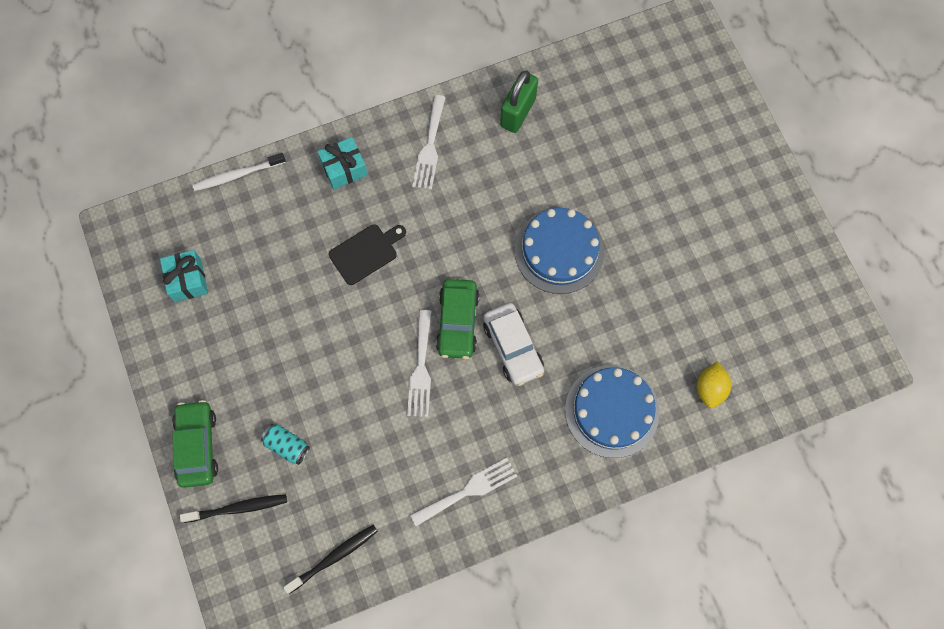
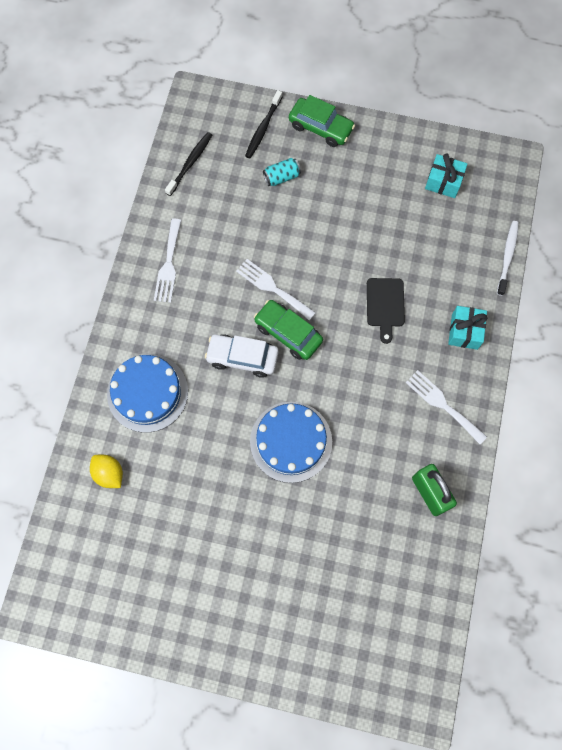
camera: 125 degrees right, 0 degrees up
(334, 557) = (190, 163): black toothbrush -> black toothbrush turned 150 degrees counterclockwise

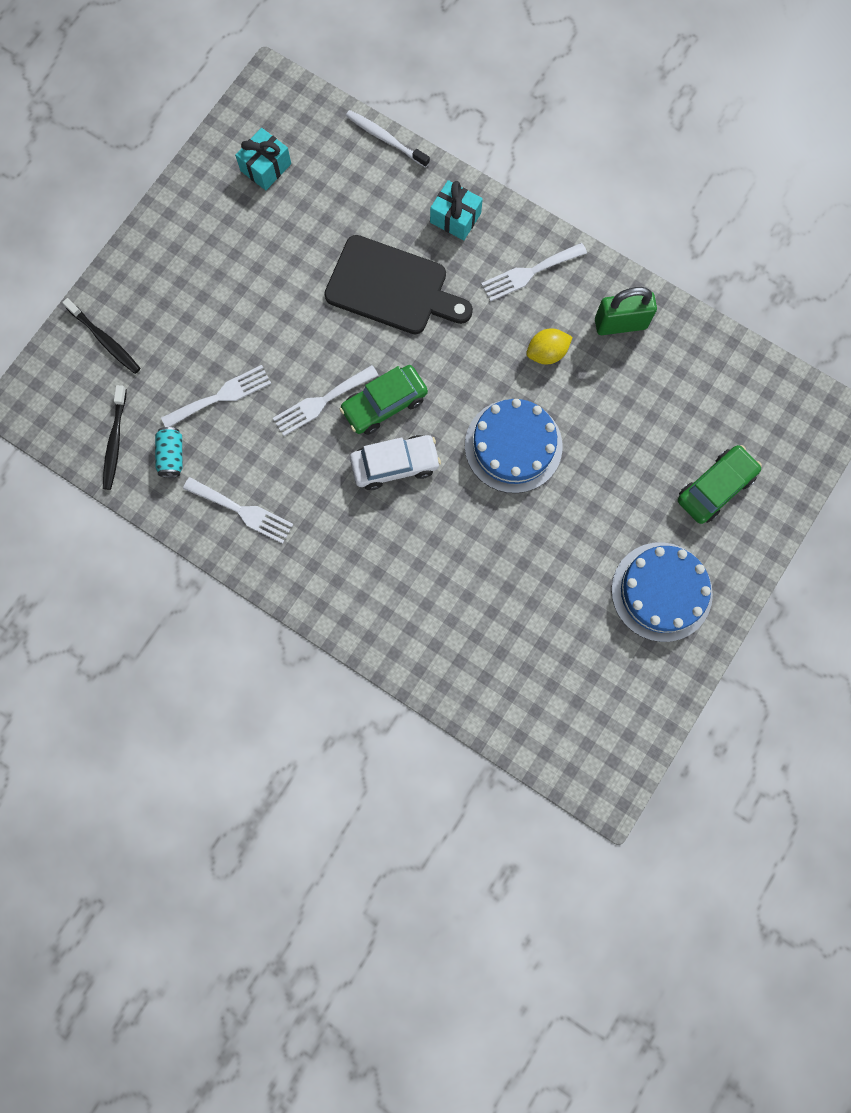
camera: 70 degrees left, 5 degrees up
(109, 473) = (478, 659): yellow lemon -> yellow lemon (546, 353)
(147, 393) = (397, 586): blue cake -> blue cake (661, 591)
(190, 163) = (115, 442): black toothbrush -> black toothbrush turned 135 degrees counterclockwise
(242, 358) = (395, 465): white car -> white car turned 135 degrees counterclockwise
(250, 218) = (221, 396): none -> white fork
(282, 177) = (181, 341): turquoise can -> turquoise can (172, 456)
(320, 127) = (134, 273): green car -> green car (715, 487)
(385, 305) = (392, 288): black cutting board -> black cutting board, size x1.74

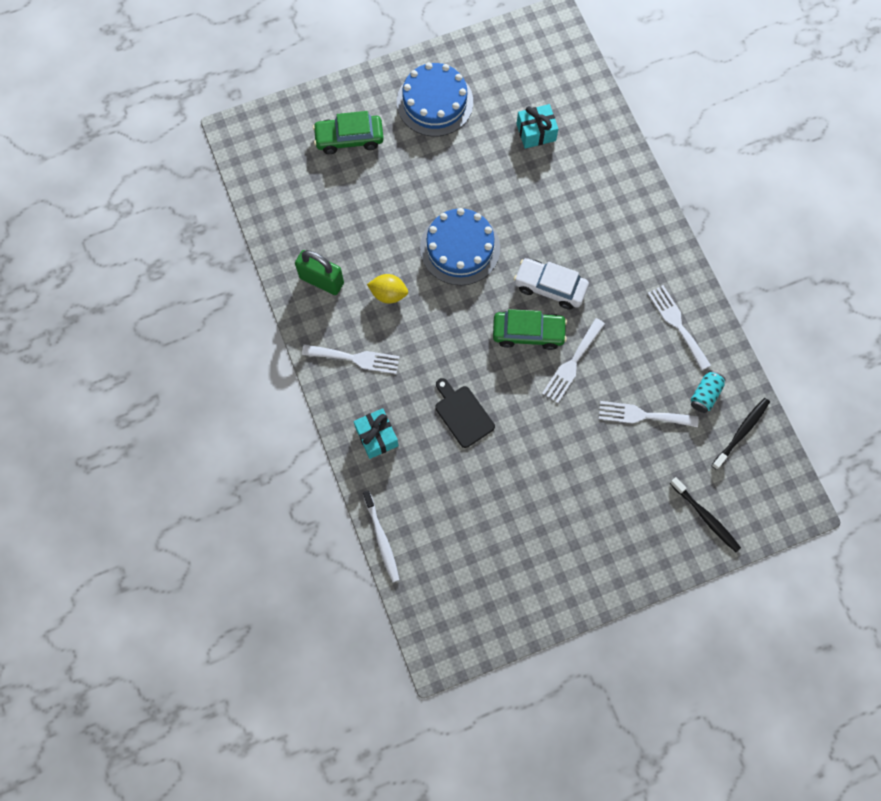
camera: 145 degrees left, 5 degrees down
(105, 340) = (705, 517): black toothbrush -> black toothbrush turned 150 degrees clockwise
(265, 167) = (492, 580): turquoise gift -> turquoise gift (536, 132)
(321, 402) = (572, 363): white fork -> white fork turned 120 degrees clockwise
(392, 288) = (462, 414): black cutting board -> black cutting board, size x0.58

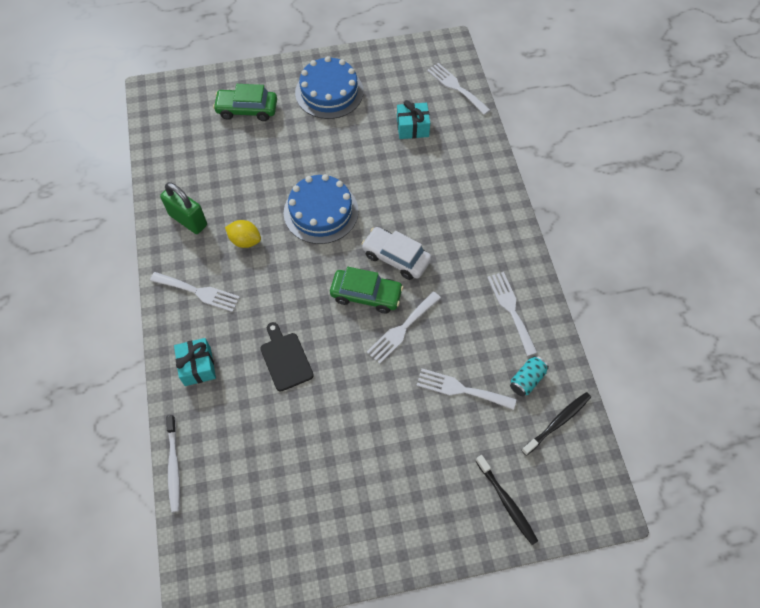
camera: 10 degrees right, 10 degrees down
(573, 74) = (456, 87): none -> white fork

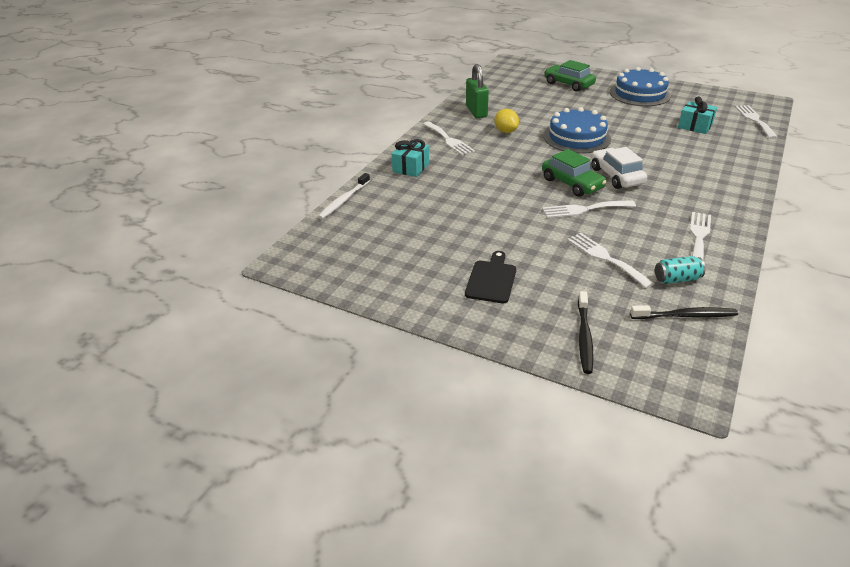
camera: 40 degrees right, 25 degrees down
(285, 359) = (475, 188): black cutting board -> black cutting board (491, 279)

